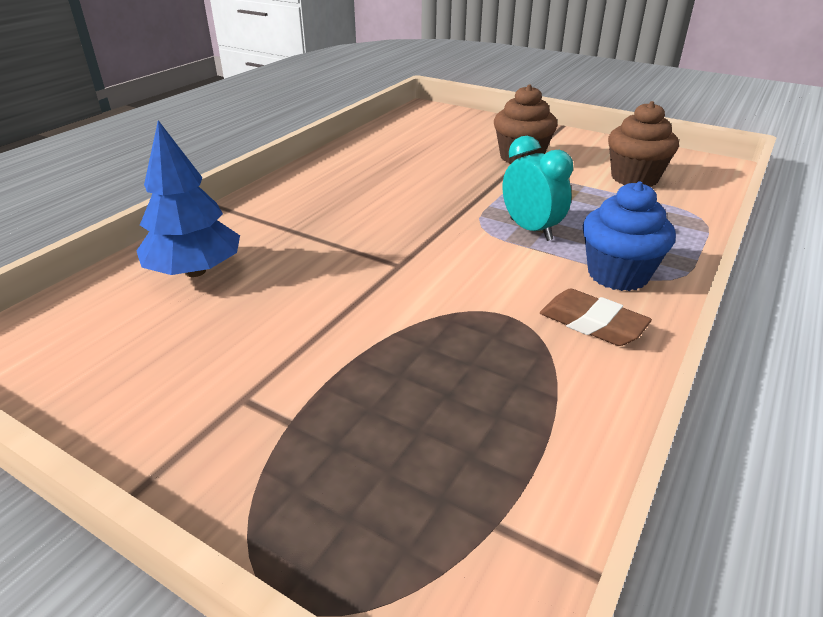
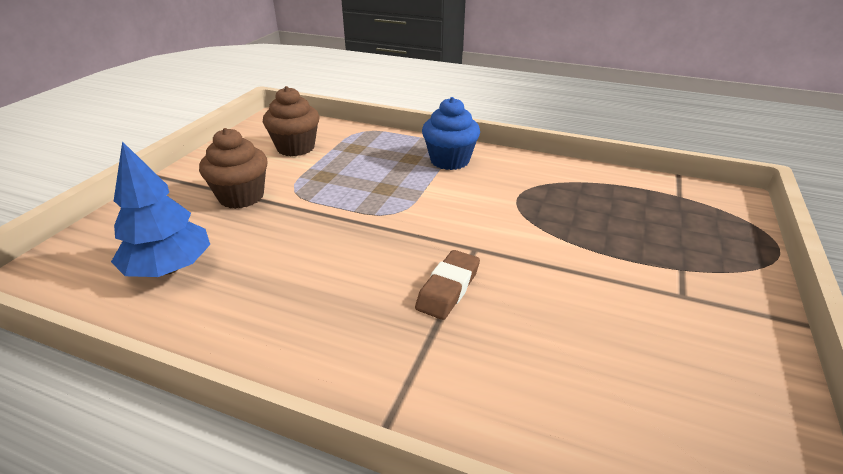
camera: 100 degrees left, 0 degrees up
(195, 271) = (550, 389): blue tree -> blue tree (169, 268)
(530, 230) = (396, 190): turquoise clock -> none
(592, 324) = (510, 170): brown eraser -> brown eraser (448, 289)

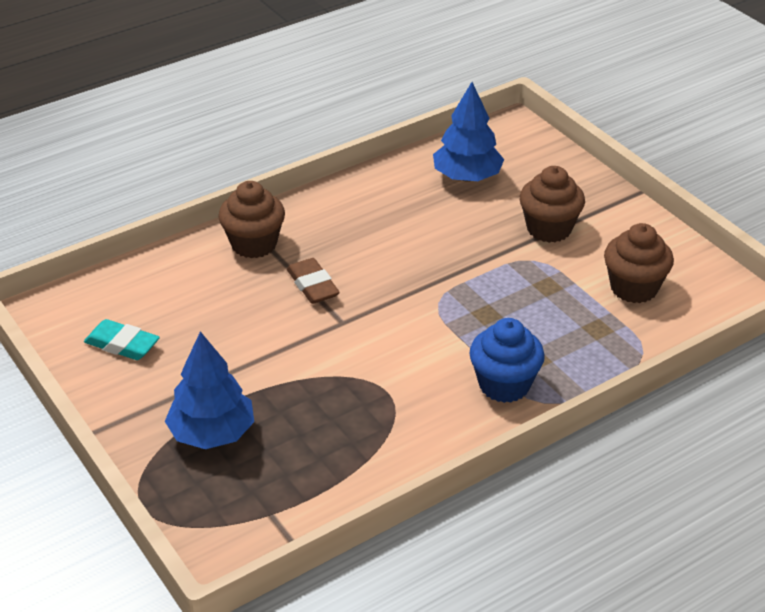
camera: 125 degrees right, 5 degrees up
(428, 375) = (254, 244): none -> brown cupcake
(677, 252) = (212, 433): none -> blue tree
(705, 382) = (122, 345): none -> turquoise eraser

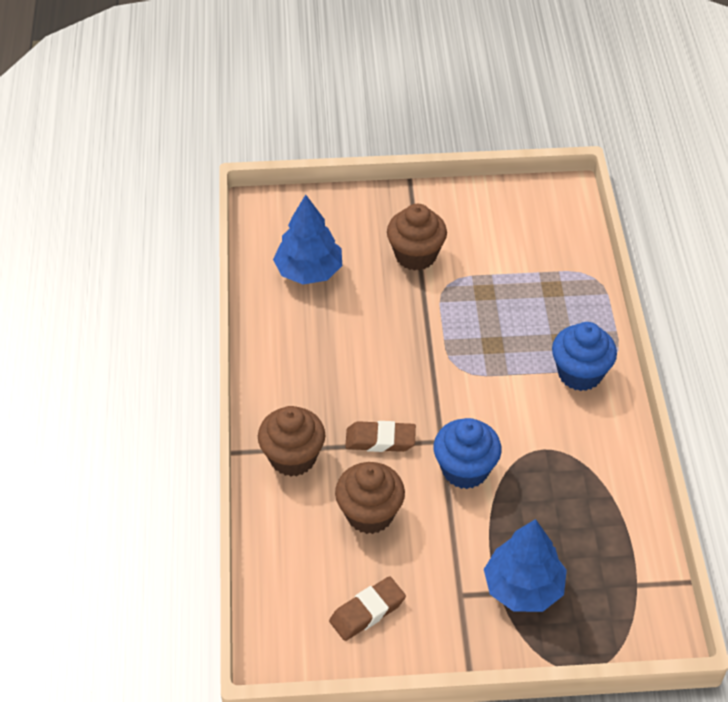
camera: 60 degrees left, 10 degrees up
(122, 345) = (367, 612): turquoise eraser -> brown eraser
(320, 348) = (465, 470): none -> blue cupcake
(634, 288) = (520, 244): brown cupcake -> brown cupcake (369, 514)

